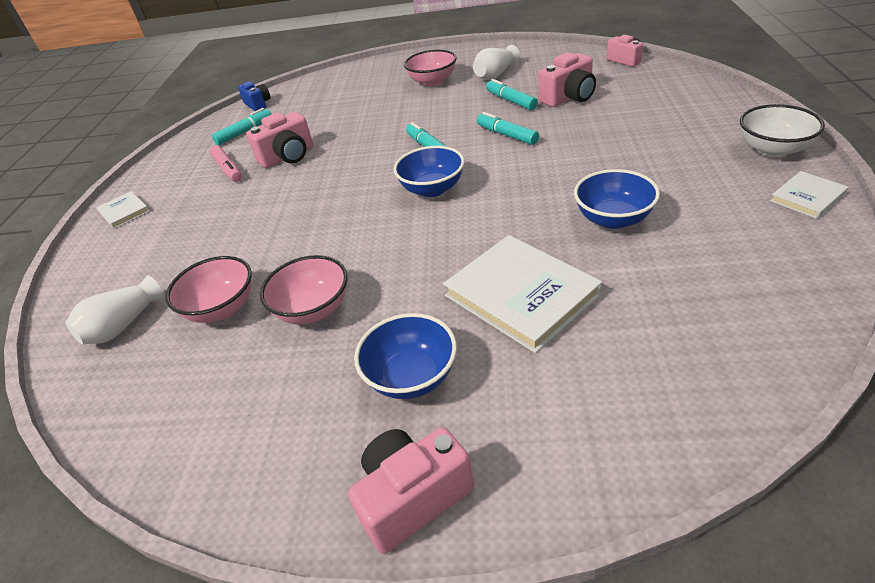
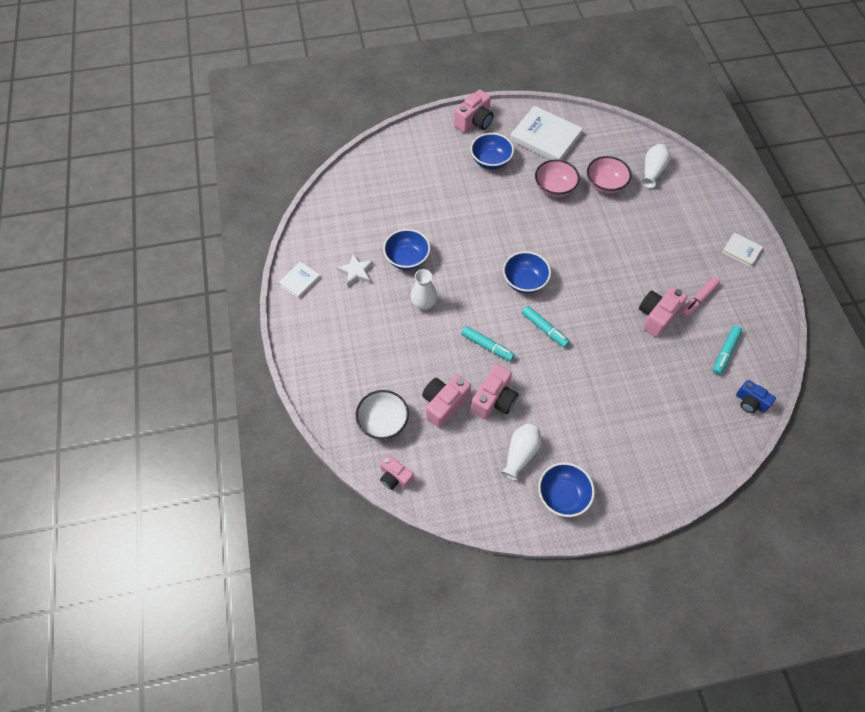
camera: 160 degrees right, 20 degrees up
(228, 169) = (698, 300): pink marker -> pink marker turned 90 degrees counterclockwise
(432, 81) = (582, 442): pink bowl -> none
(466, 59) = (562, 495): none -> blue bowl
(511, 101) = (494, 400): turquoise marker -> pink camera
(521, 295) = (451, 204): white book -> white book (545, 137)
(587, 170) = (423, 303): none -> white vase
(703, 205) = (356, 272): none -> white star
(773, 149) = (304, 327): white bowl -> white bowl (383, 422)

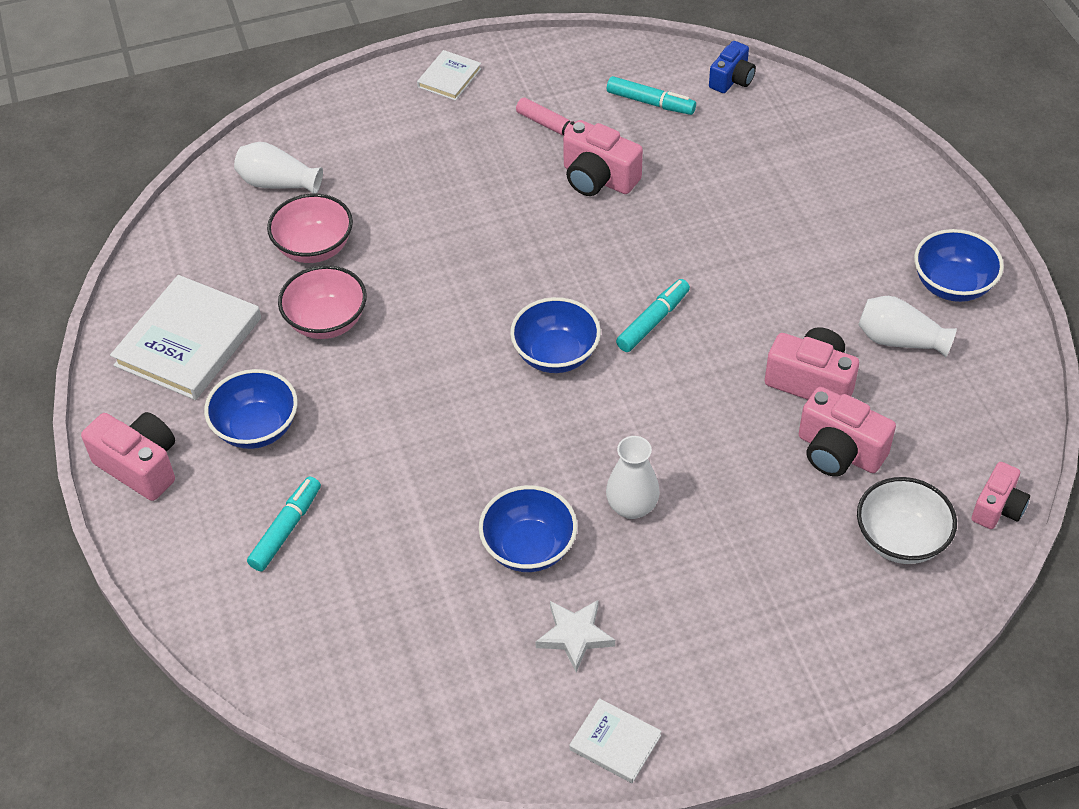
camera: 95 degrees left, 10 degrees down
(487, 346) = (706, 400): turquoise marker -> turquoise marker (286, 529)

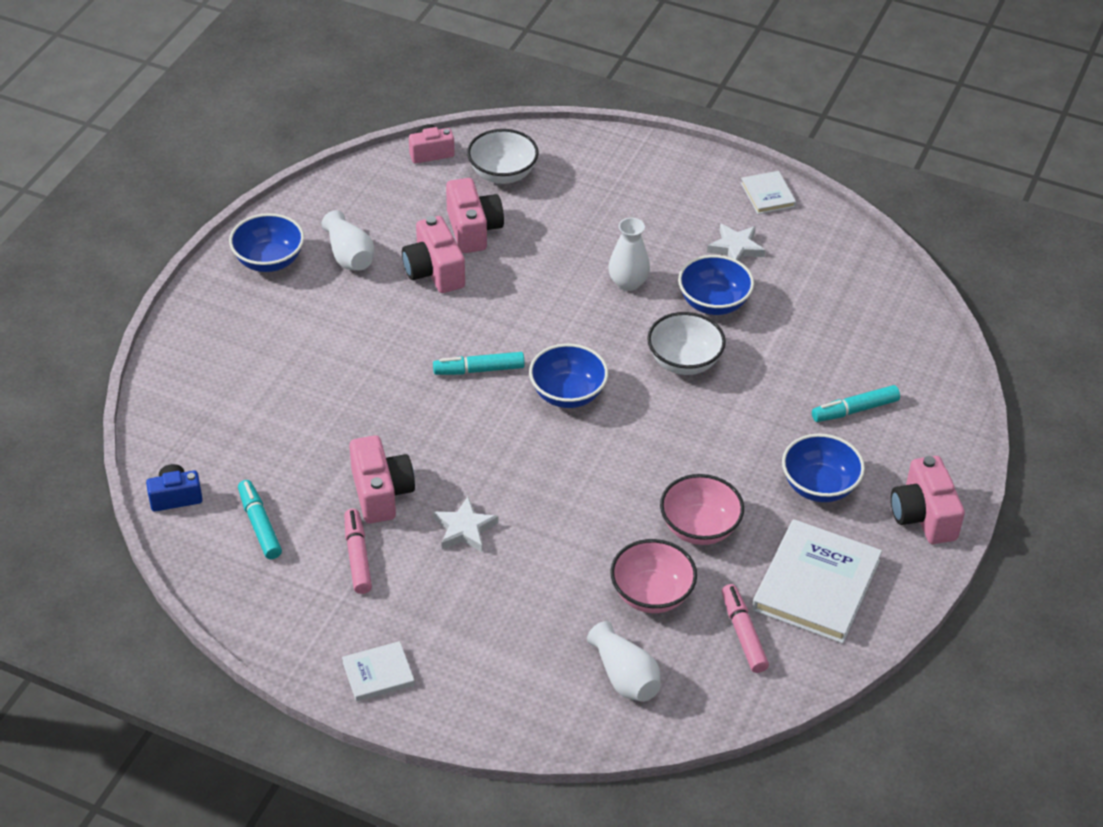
camera: 140 degrees left, 5 degrees down
(188, 342) = (816, 585): white book -> white book turned 45 degrees counterclockwise
(216, 267) = (743, 633): none -> pink marker
(490, 461) = (684, 361): none -> white bowl
(505, 197) = (465, 529): none -> white star

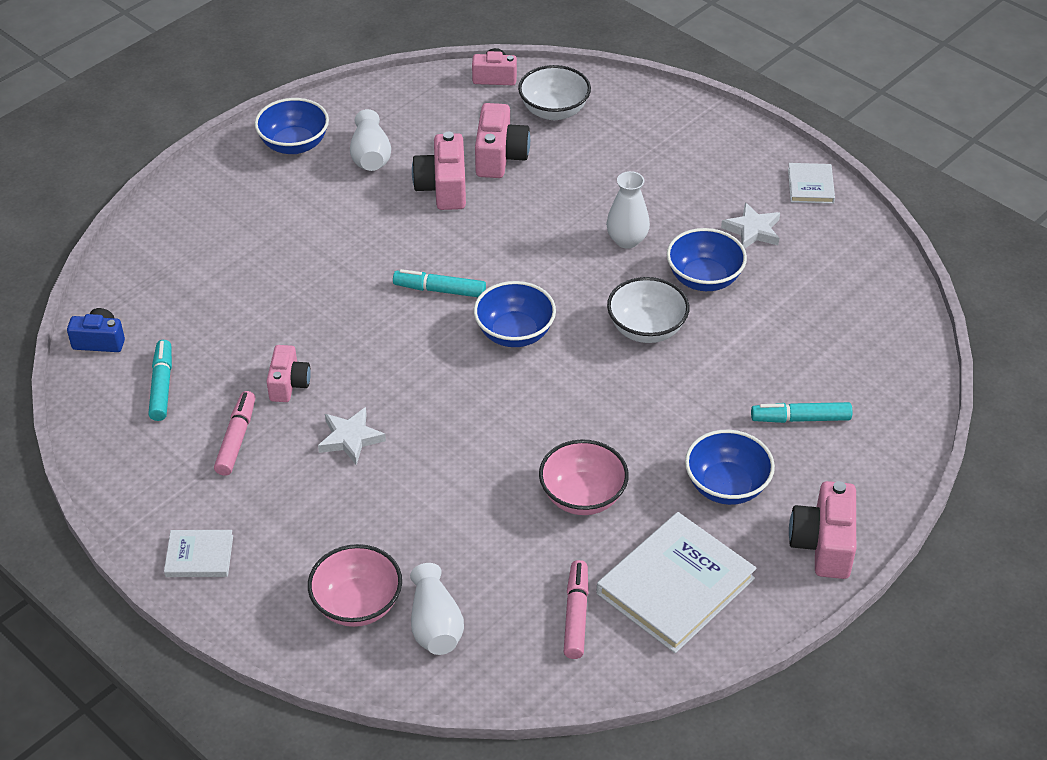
camera: 20 degrees right, 0 degrees up
(381, 493) = (289, 384): pink camera -> pink camera, size x0.66
(651, 594) = (502, 550): pink bowl -> pink bowl (357, 604)

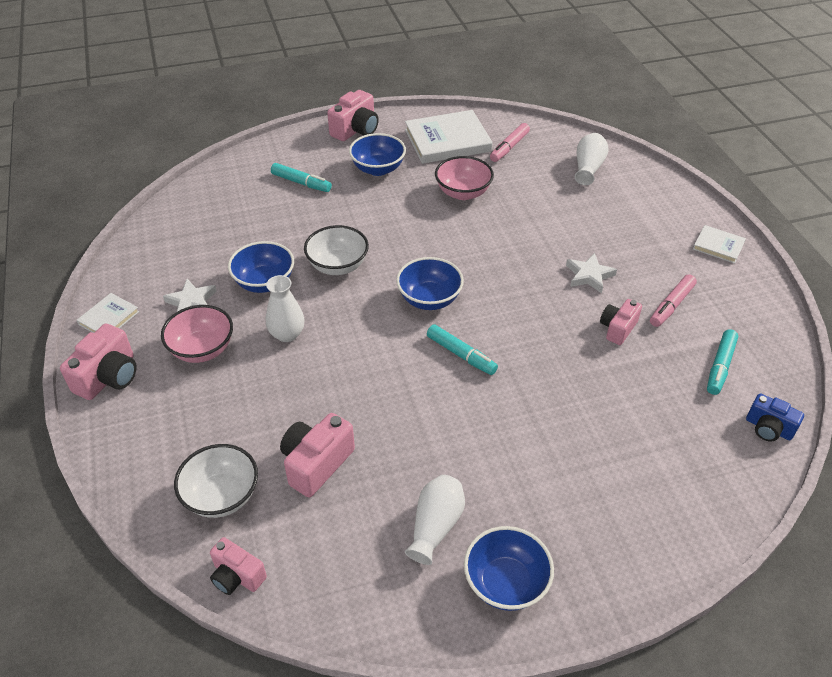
camera: 150 degrees left, 0 degrees up
(357, 604) = (628, 191): pink bowl -> pink bowl (202, 349)
(443, 188) = (392, 452): pink camera -> pink camera (109, 377)

